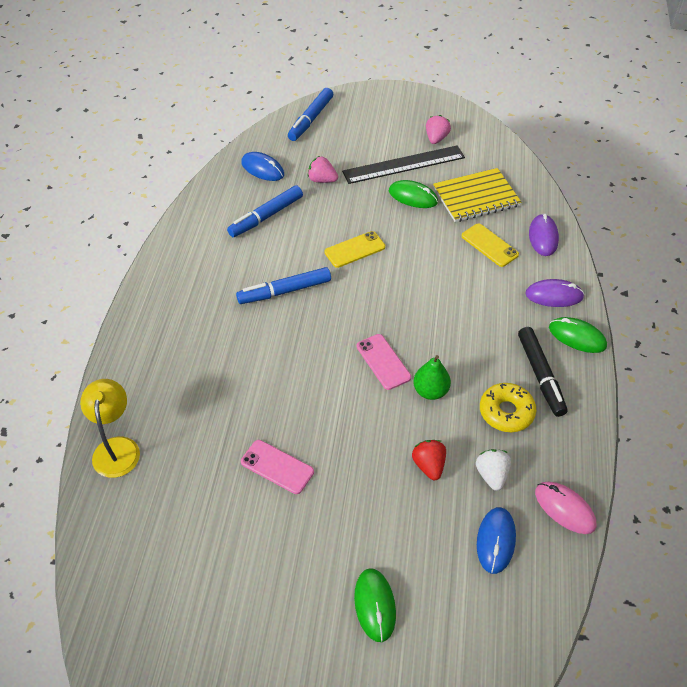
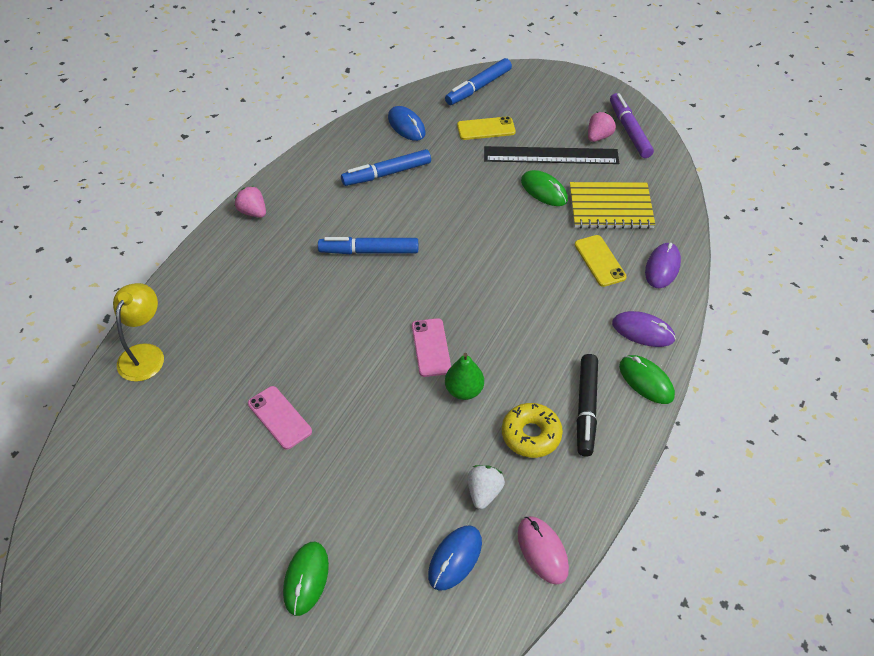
camera: 20 degrees right, 0 degrees up
(322, 180) = (459, 151): pink strawberry -> pink strawberry (253, 212)
(355, 249) = (458, 229): yellow phone -> yellow phone (486, 129)
(429, 465) = (425, 463): red strawberry -> none
(459, 127) = (629, 131): none -> purple marker

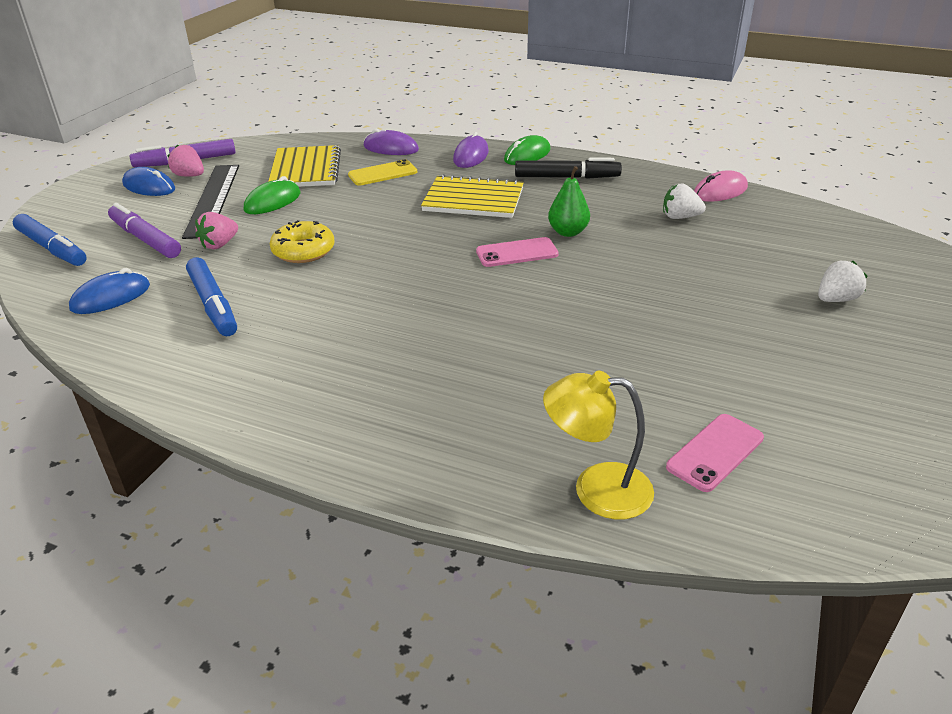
camera: 95 degrees left, 15 degrees down
(253, 212) = (274, 422): pink strawberry -> pink strawberry (219, 244)
(279, 417) = (653, 342): pink phone -> pink phone (715, 452)
(306, 579) = (836, 299): green mouse -> white strawberry
(369, 251) = (367, 305): blue marker -> none
(455, 558) = (755, 226): blue mouse -> blue mouse (149, 187)
(486, 129) = (145, 239): yellow phone -> purple marker
(531, 435) = (606, 199): yellow donut -> yellow donut (303, 251)
(537, 325) = (473, 200): none -> yellow notebook

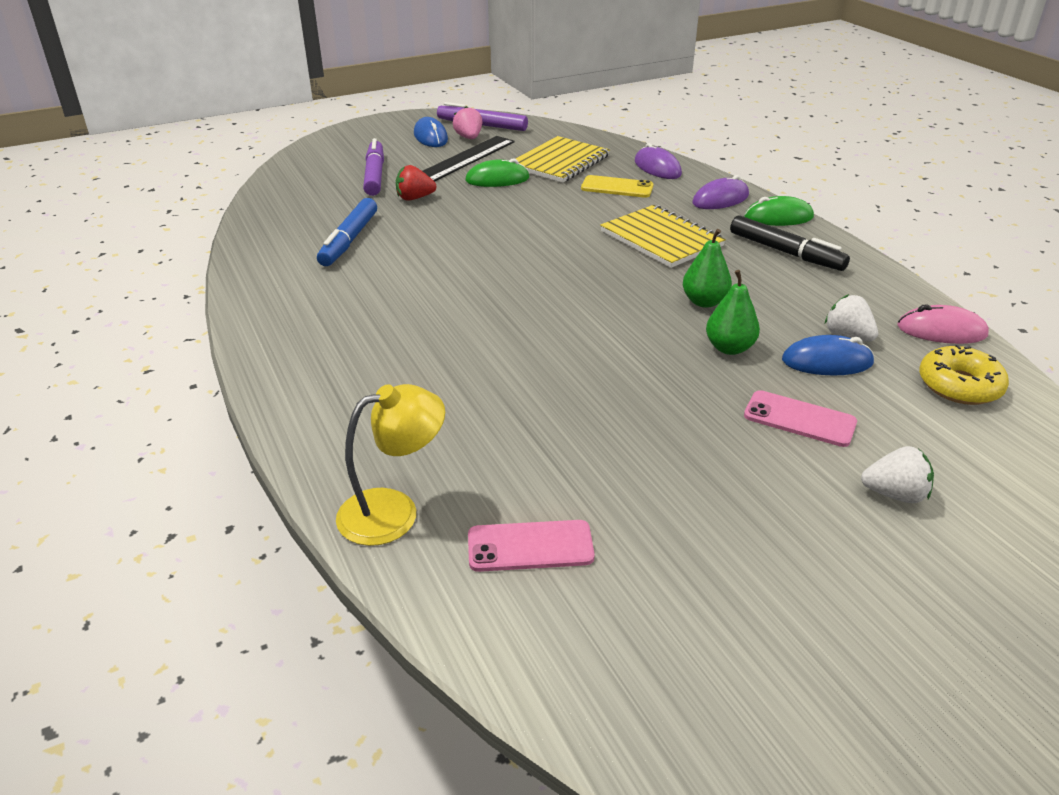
camera: 40 degrees right, 0 degrees up
(52, 248) = (314, 160): blue marker -> none
(111, 297) = (299, 208): blue mouse -> blue mouse (827, 362)
(219, 244) = (414, 198): pink strawberry -> red strawberry
(303, 251) = (463, 226): yellow donut -> yellow donut (959, 385)
(517, 253) = (627, 300): pink phone -> pink phone (799, 419)
(596, 489) = (394, 511): yellow lamp -> yellow lamp turned 105 degrees clockwise
(628, 256) = (729, 348): none -> green pear

